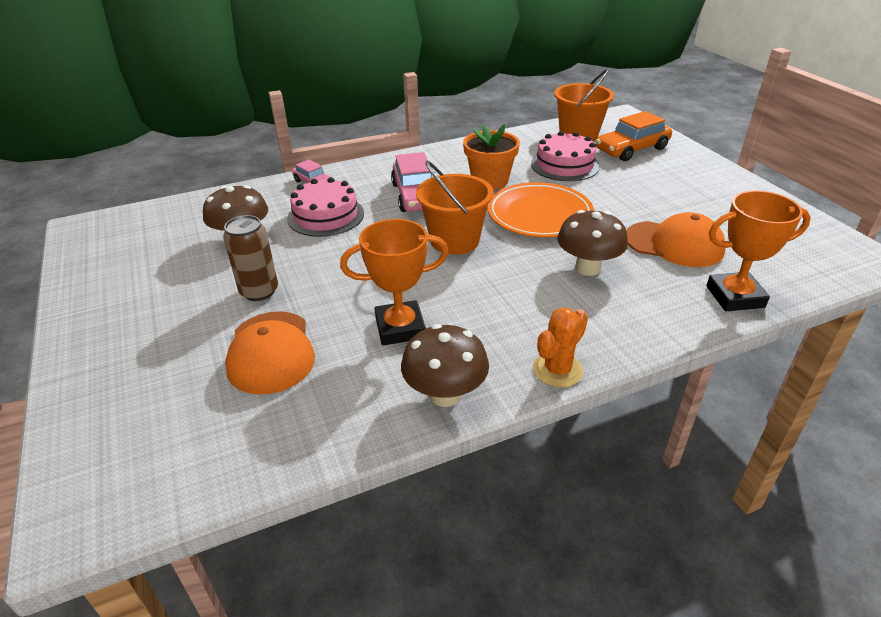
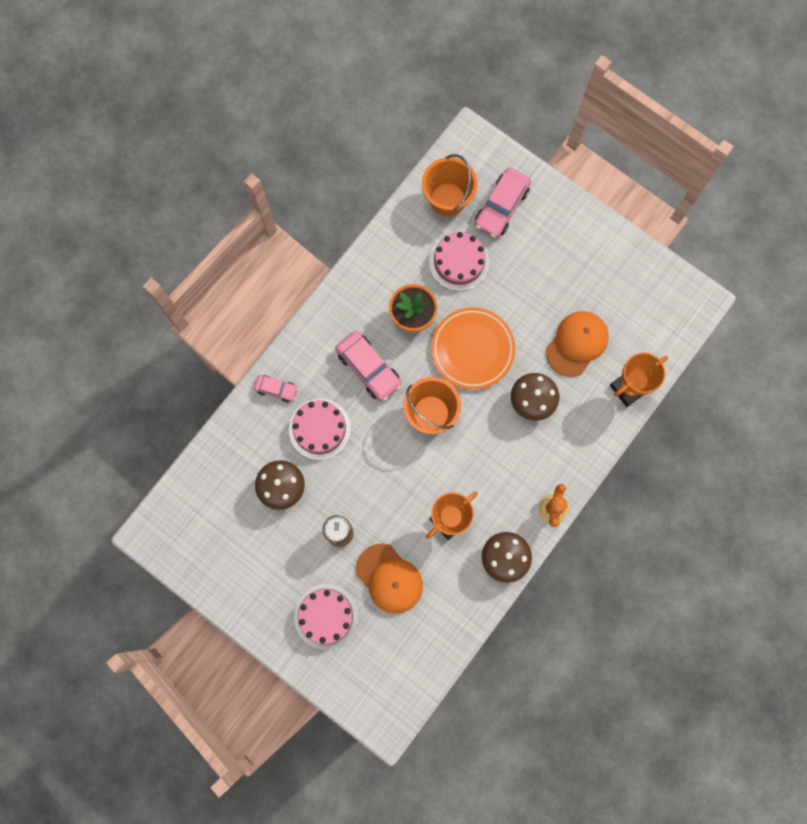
camera: 30 degrees left, 40 degrees up
(155, 355) = (326, 616): none -> pink cake
(631, 149) = (501, 207): orange car -> pink car
(674, 244) = (577, 343): orange cap -> orange cap turned 45 degrees counterclockwise

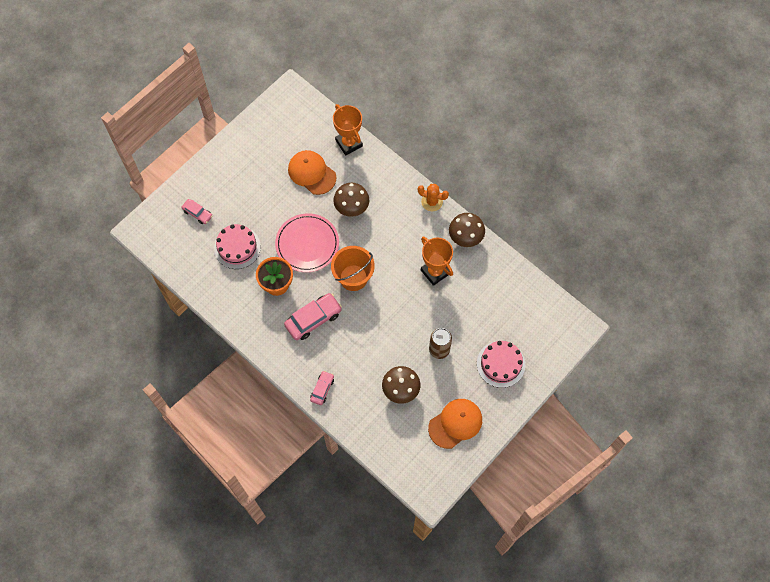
camera: 85 degrees left, 10 degrees down
(319, 429) = (357, 359): pink cake -> none
(389, 578) = (475, 317): orange cap -> orange cap (455, 423)
(447, 199) = (185, 251): orange bucket -> none
(472, 349) = (307, 244): orange plate -> pink plate
(501, 207) = (197, 213): pink car -> pink car, size x0.57

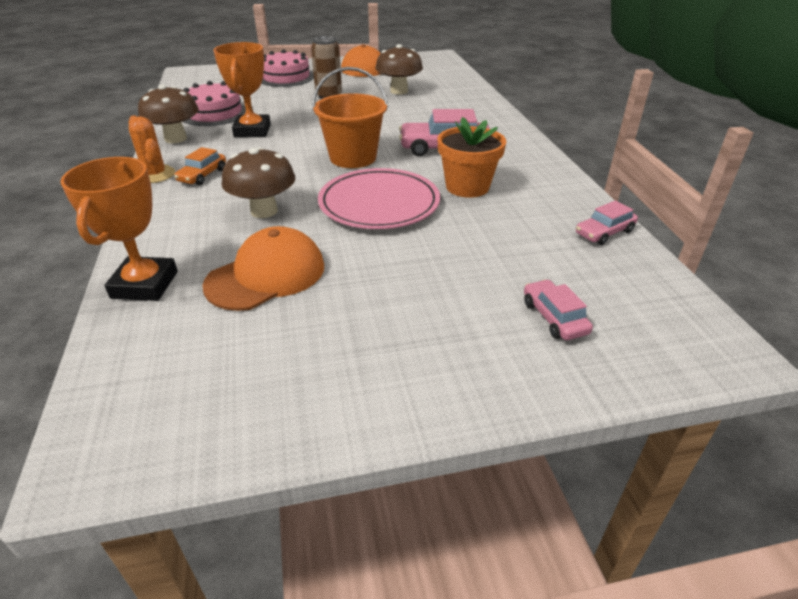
camera: 145 degrees left, 30 degrees down
(237, 247) = (501, 242): pink cake -> pink cake (214, 113)
(312, 173) = (266, 275): orange cap -> orange cap turned 120 degrees counterclockwise
(322, 389) = (484, 111): pink car -> pink car (604, 232)
(409, 215) = (202, 175): none -> orange car

